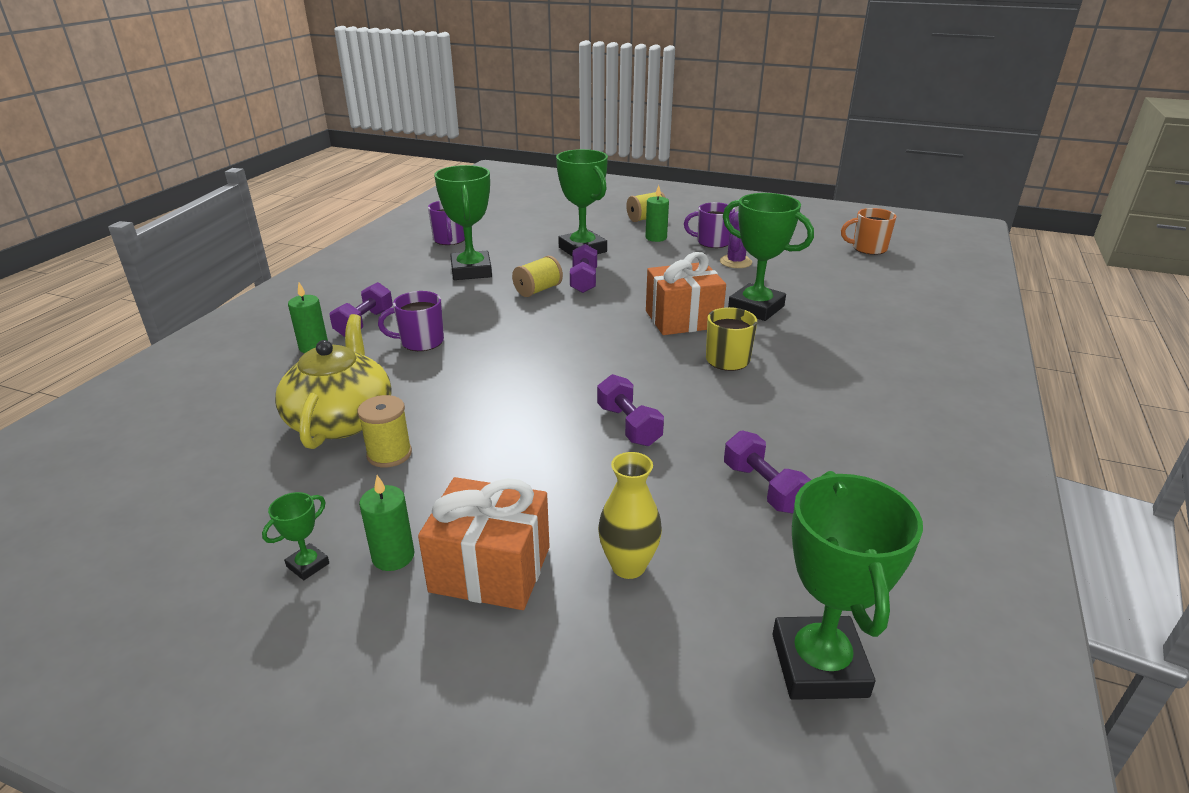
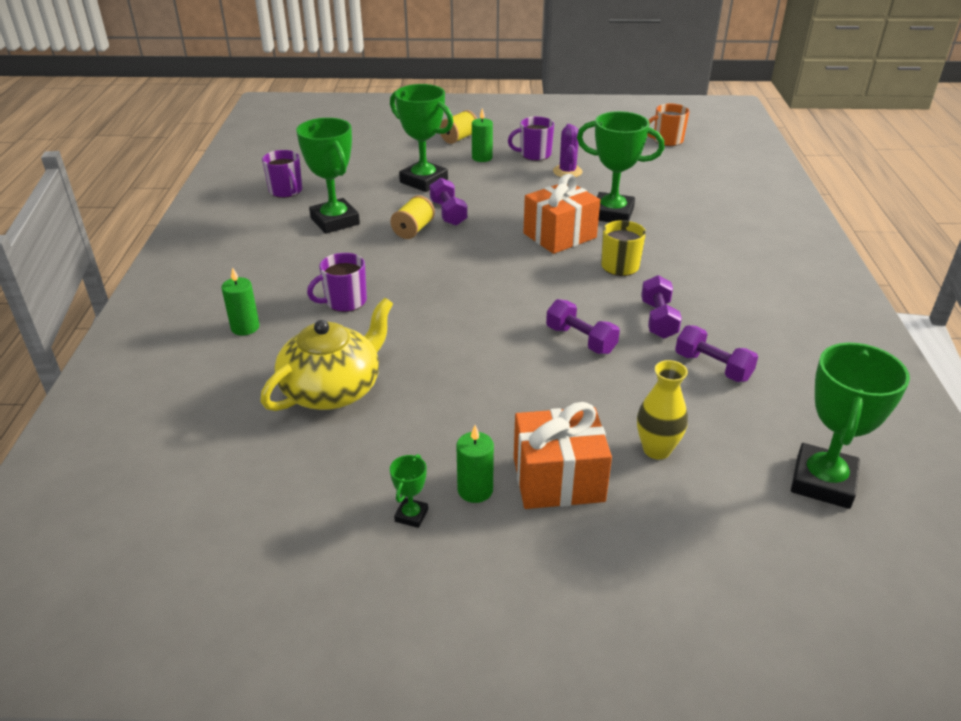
camera: 20 degrees left, 5 degrees up
(341, 419) = (333, 389): yellow teapot -> yellow teapot turned 60 degrees clockwise
(364, 323) = (274, 293): purple dumbbell -> purple dumbbell (658, 319)
(389, 454) = (402, 409): yellow spool -> none
(819, 665) = (823, 481): green trophy -> green trophy turned 45 degrees clockwise

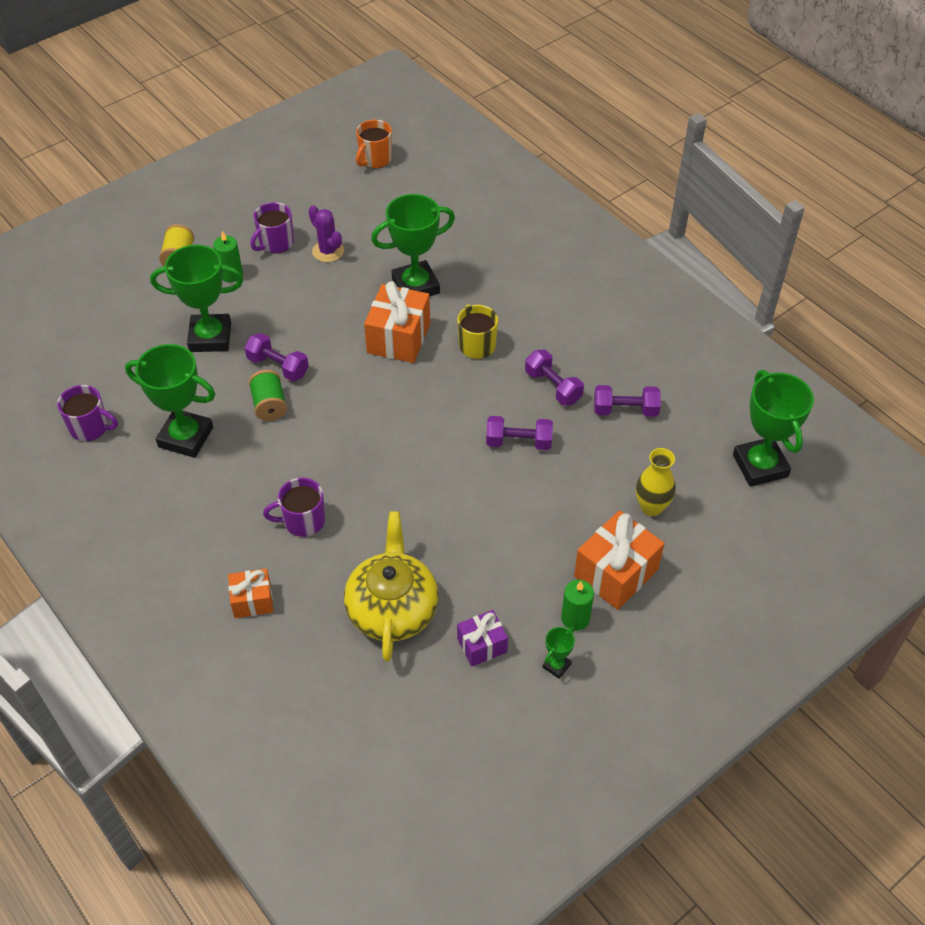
camera: 40 degrees left, 15 degrees up
(245, 327) = (252, 601): green candle -> orange gift
(344, 302) = (303, 521): purple mug -> purple mug turned 60 degrees clockwise
(367, 458) = (482, 645): none -> purple gift
(411, 515) = (556, 666): green trophy -> green trophy turned 60 degrees clockwise
(413, 230) = (269, 405): yellow spool -> green spool

